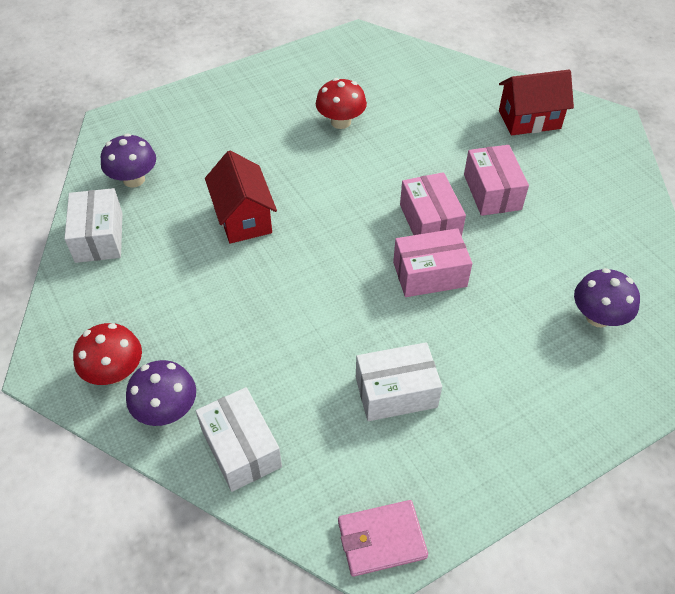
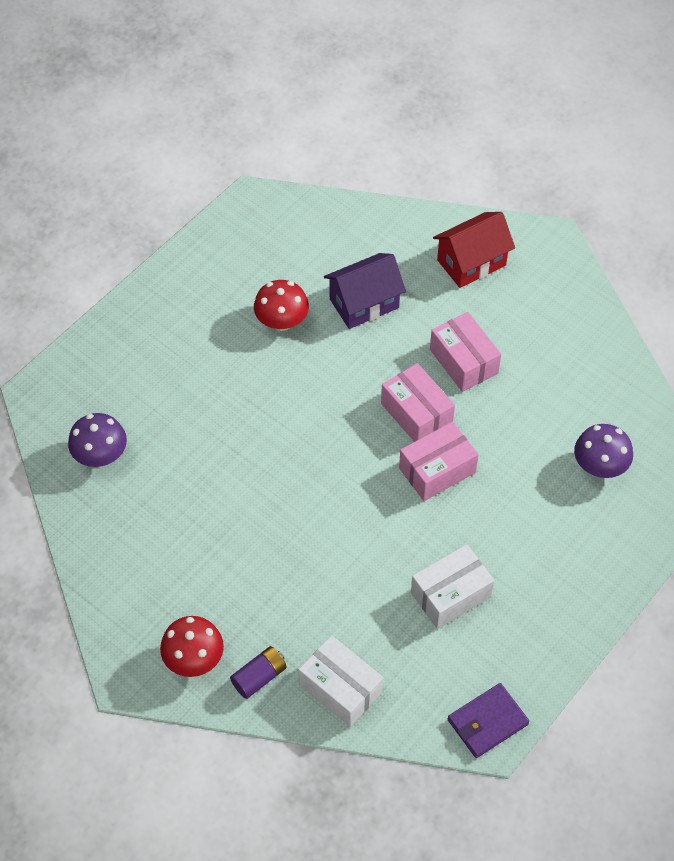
camera: 20 degrees left, 5 degrees up
(99, 237) = (101, 531): white box -> none
(167, 410) = (259, 677): purple mushroom -> purple battery
(243, 218) = (234, 465): red house -> none
(381, 539) = (487, 722): pink wallet -> purple wallet
(419, 126) = (364, 303): none -> purple house

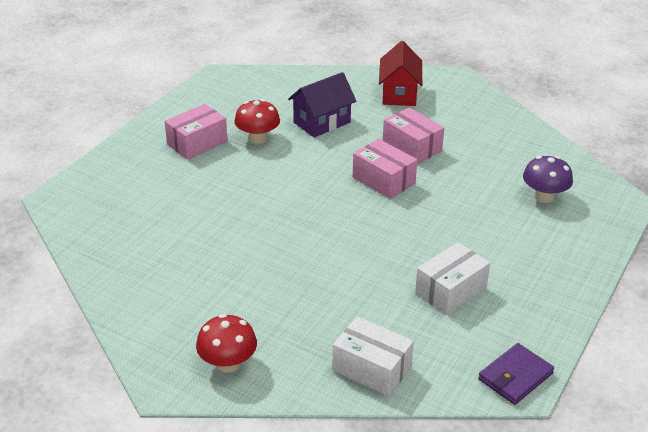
camera: 10 degrees left, 20 degrees down
(101, 455) = (117, 233): purple mushroom -> none
(259, 677) = (293, 369): purple battery -> none
(437, 470) = (412, 212): pink box -> pink box (197, 143)
(471, 263) = (399, 94): red house -> red house turned 45 degrees counterclockwise

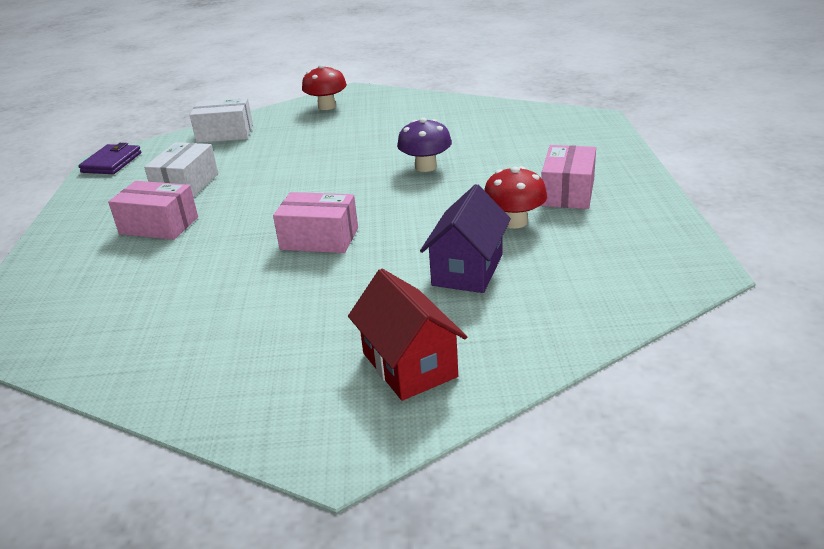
camera: 150 degrees right, 5 degrees down
(412, 147) = (316, 288): pink box -> pink box (159, 225)
(544, 196) = (104, 297): purple mushroom -> purple mushroom (426, 167)

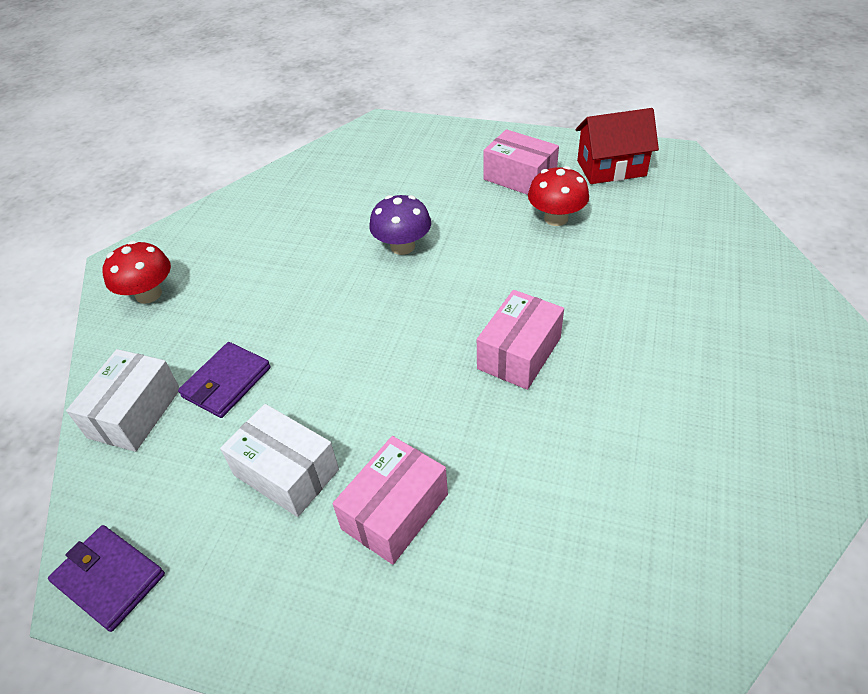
camera: 70 degrees left, 15 degrees up
(256, 149) = (226, 382): none -> purple wallet
(409, 365) = (767, 328): red house -> red house (611, 168)
(467, 270) = (627, 264): purple house -> none

